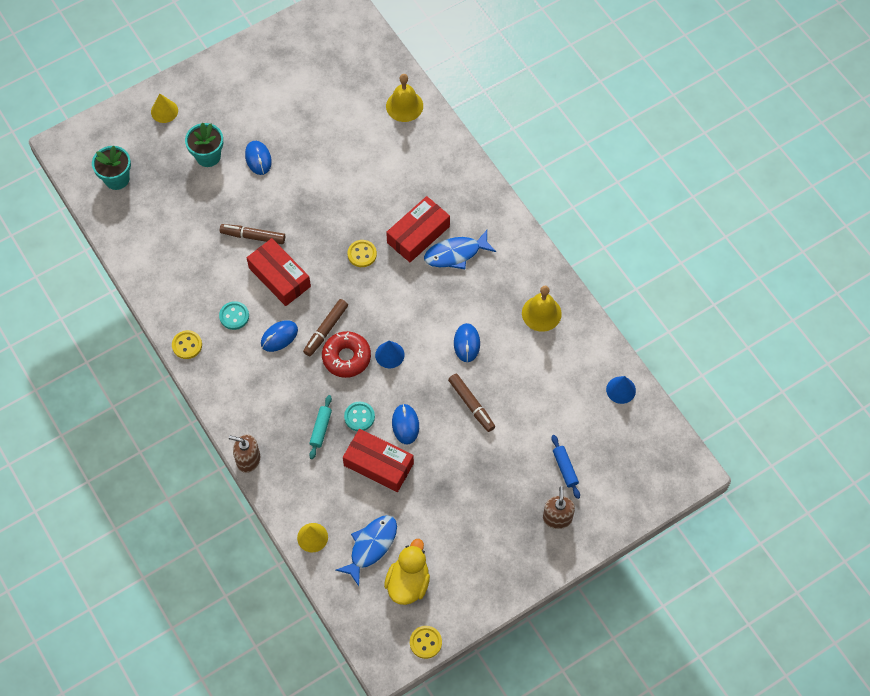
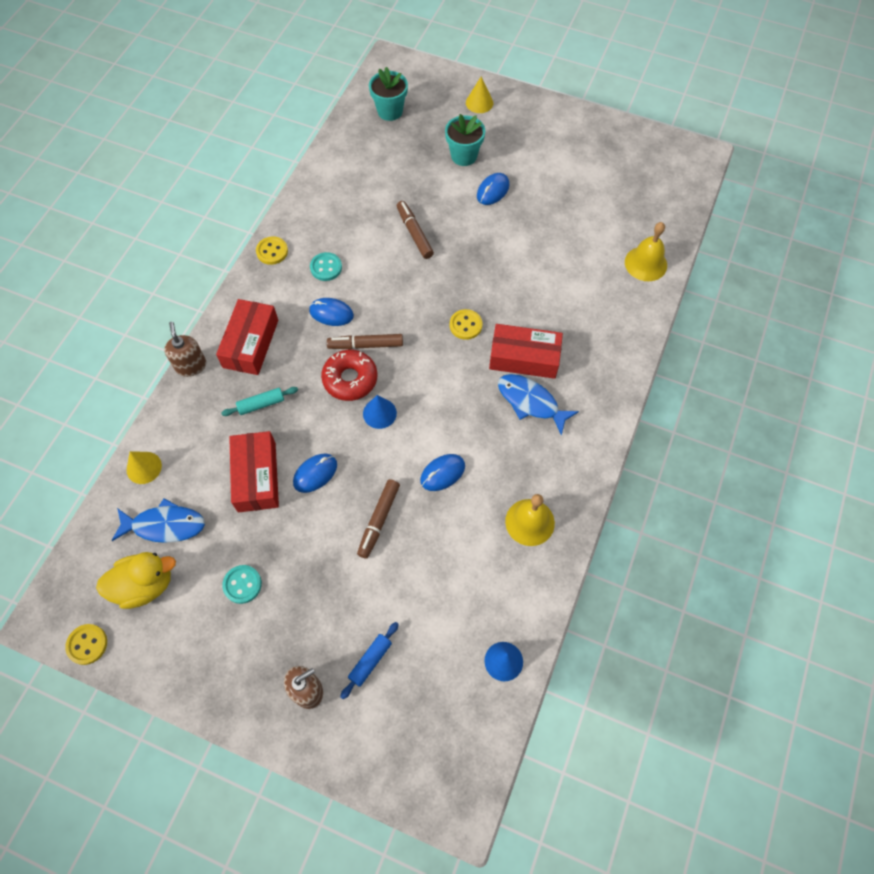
camera: 55 degrees right, 0 degrees up
(279, 277) = (390, 277): red box -> red box (251, 343)
(359, 417) = (296, 428): turquoise button -> turquoise button (242, 584)

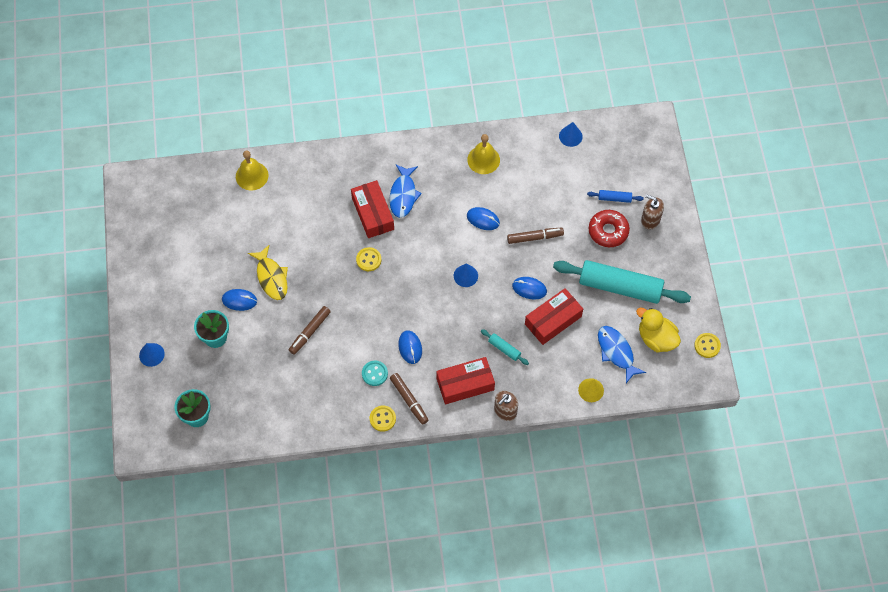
camera: 120 degrees left, 0 degrees up
(242, 584) = (620, 287): turquoise button -> turquoise rolling pin
(350, 379) = (452, 306): red donut -> red donut (608, 231)
(365, 345) = (421, 312): brown marker -> brown marker (409, 400)
(479, 103) = (151, 354): yellow cone -> blue cone
(502, 228) = (271, 277): none -> yellow fish

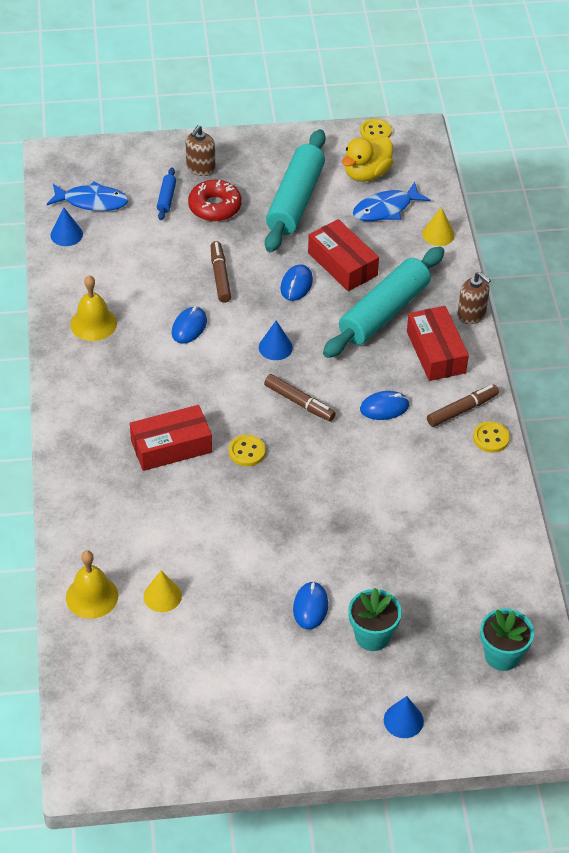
camera: 90 degrees left, 15 degrees down
(251, 215) = (162, 596): none -> yellow cone
(271, 277) = (272, 567): yellow fish -> none
(310, 332) = (362, 519): brown marker -> brown marker (299, 402)
(374, 373) = (424, 446): turquoise button -> none
(403, 195) = (143, 411): blue fish -> blue fish (92, 201)
(504, 349) = (384, 312): turquoise rolling pin -> turquoise rolling pin, size x2.41

